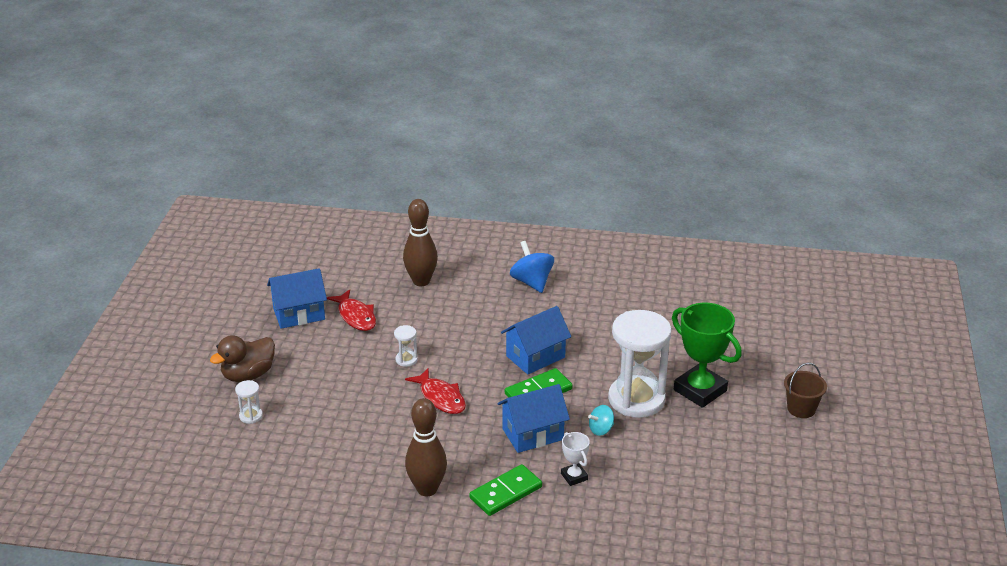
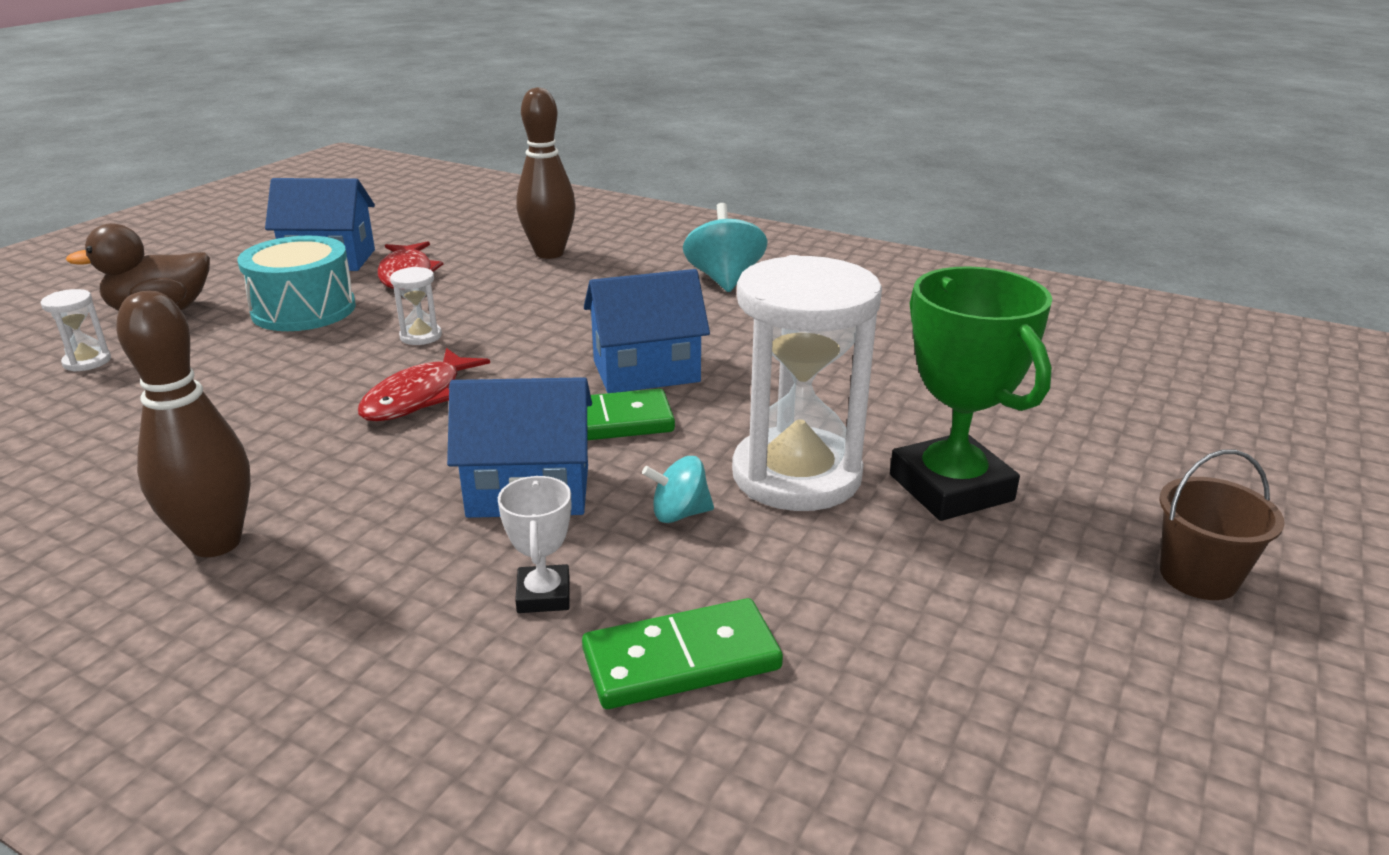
camera: 20 degrees right, 5 degrees down
(325, 355) = (304, 310): none -> turquoise drum
(441, 398) = (418, 397): red fish -> red fish turned 45 degrees clockwise
(505, 492) = (363, 591): green domino -> green domino (681, 659)
(532, 282) = (724, 279): blue spinning top -> turquoise spinning top

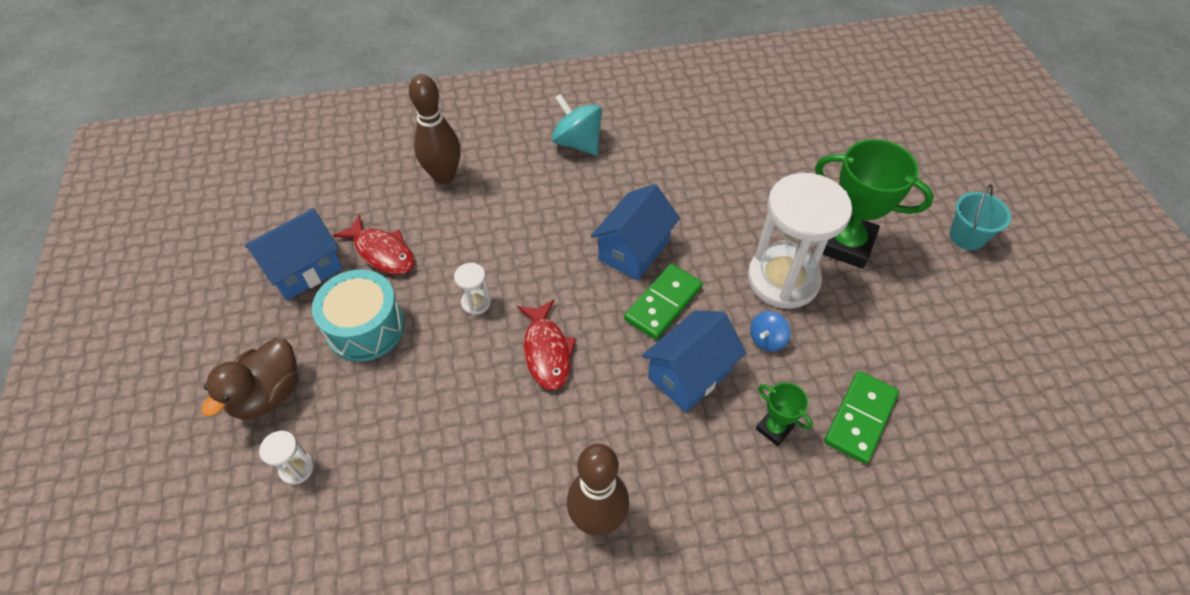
camera: 40 degrees left, 25 degrees up
(543, 595) = (774, 428): white trophy -> green trophy
(679, 514) = (767, 339): turquoise spinning top -> blue spinning top
(1198, 576) = (966, 237): brown bucket -> turquoise bucket

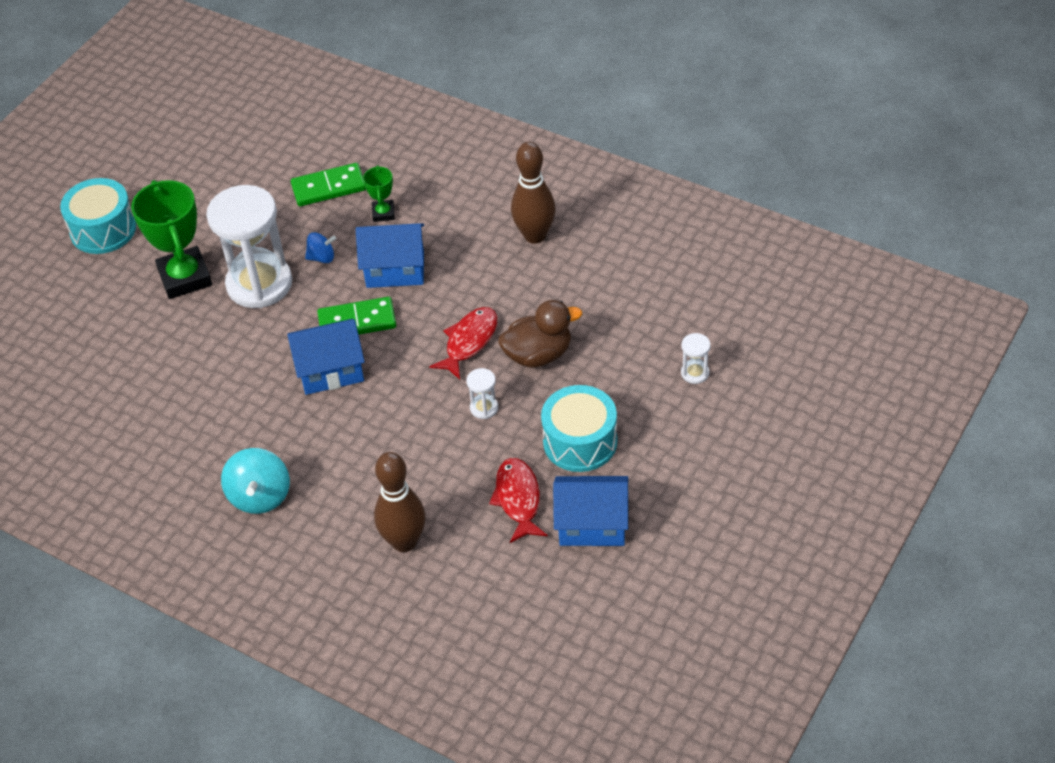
camera: 135 degrees left, 5 degrees down
(268, 394) = (684, 436): brown duck -> brown duck (538, 355)
(966, 237) = (103, 229): turquoise bucket -> turquoise drum

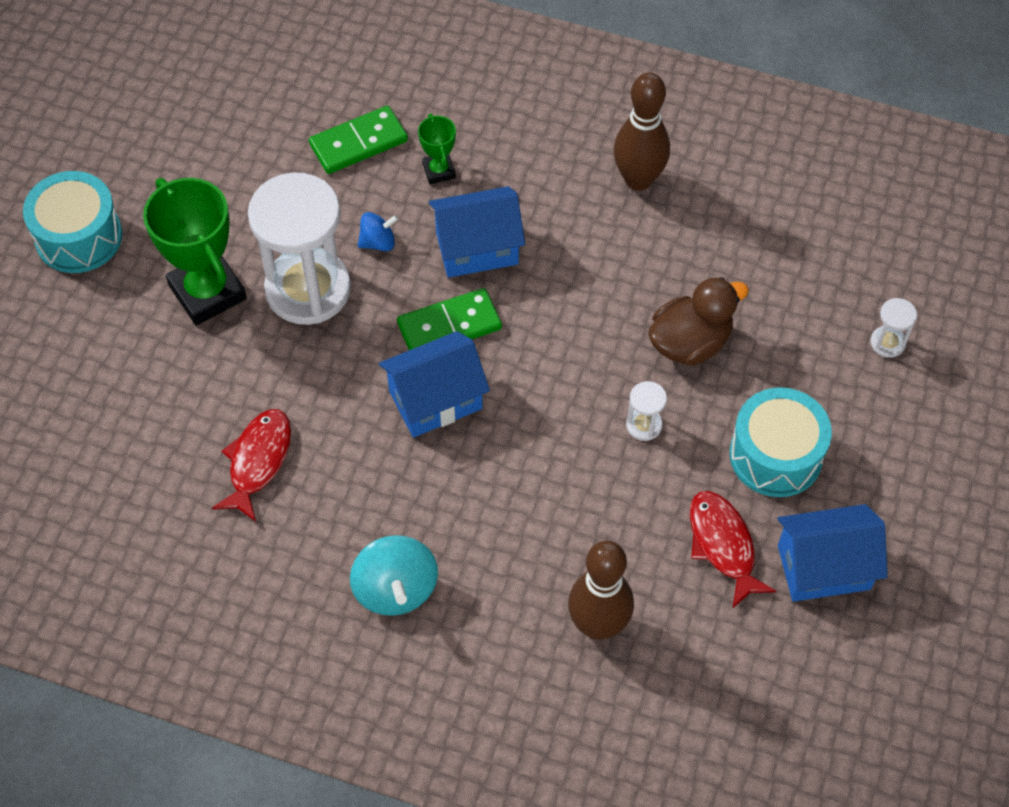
camera: 15 degrees left, 10 degrees up
(469, 342) = (599, 336): red fish -> red fish (258, 461)

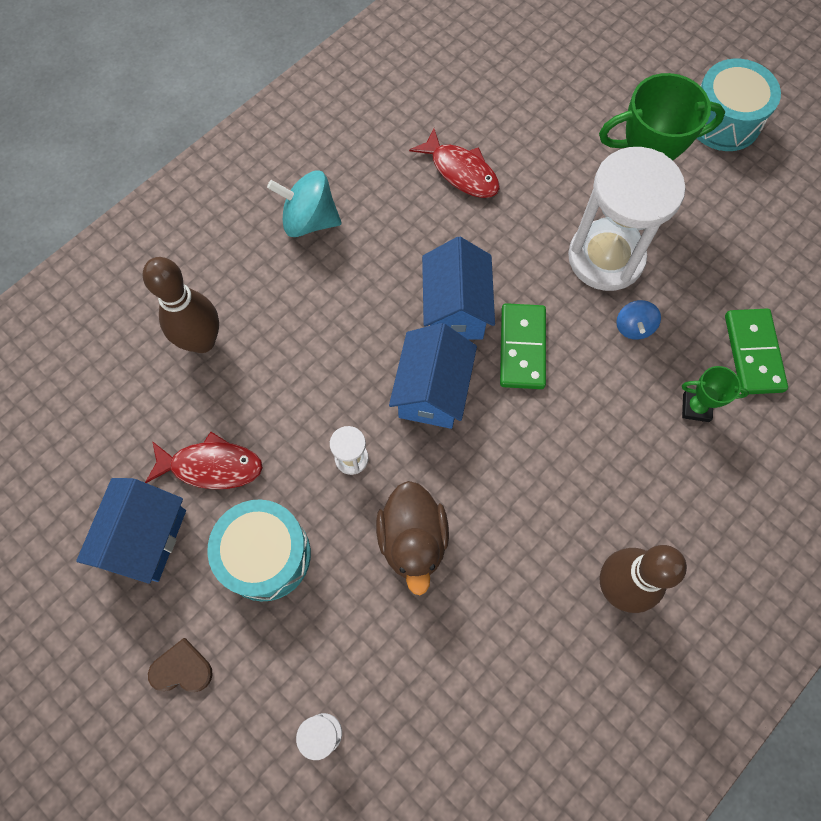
camera: 115 degrees right, 10 degrees up
(477, 248) = (594, 403): blue house -> blue house (432, 391)
(911, 474) = (182, 669): none -> brown heart

